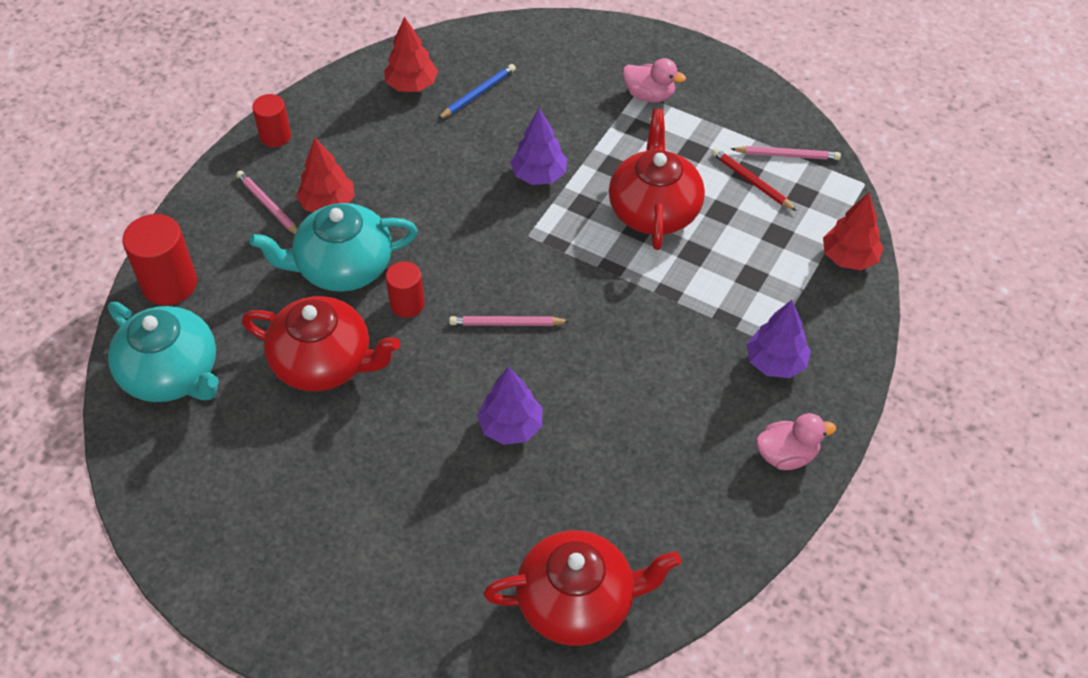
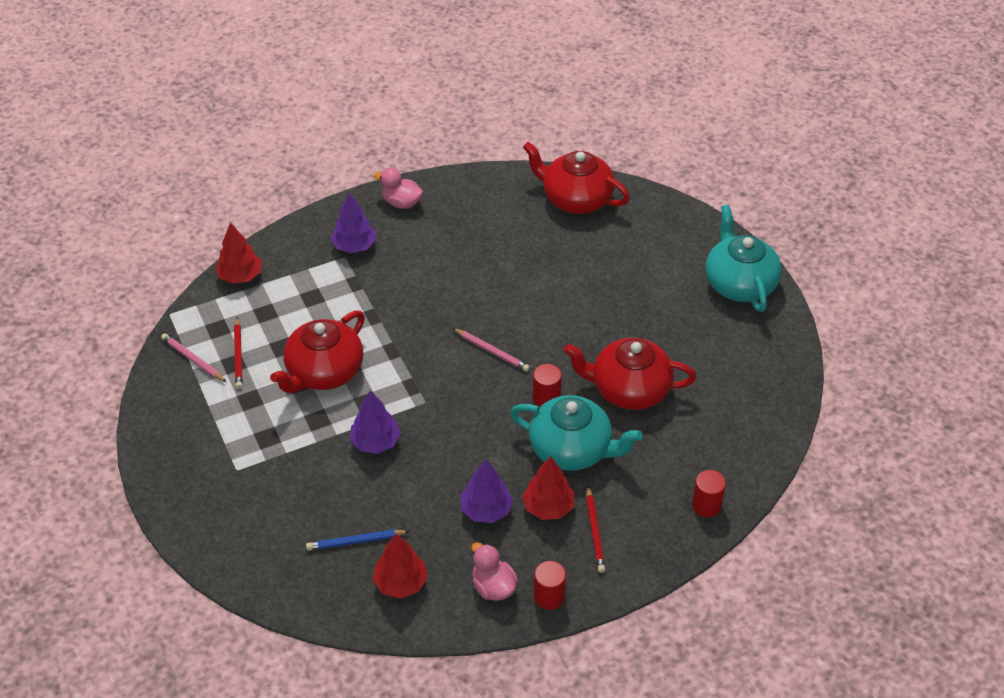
camera: 145 degrees left, 5 degrees down
(169, 284) = (706, 505): red cylinder -> red cylinder, size x0.62
(172, 374) = (736, 436): turquoise teapot -> turquoise teapot (739, 283)
(268, 206) = (595, 531): pink pencil -> red pencil
(324, 363) = (629, 389): red teapot -> red teapot turned 45 degrees counterclockwise
(511, 427) = (540, 293): purple tree -> purple tree (486, 510)
(649, 95) = (230, 461): pink duck -> pink duck (493, 587)

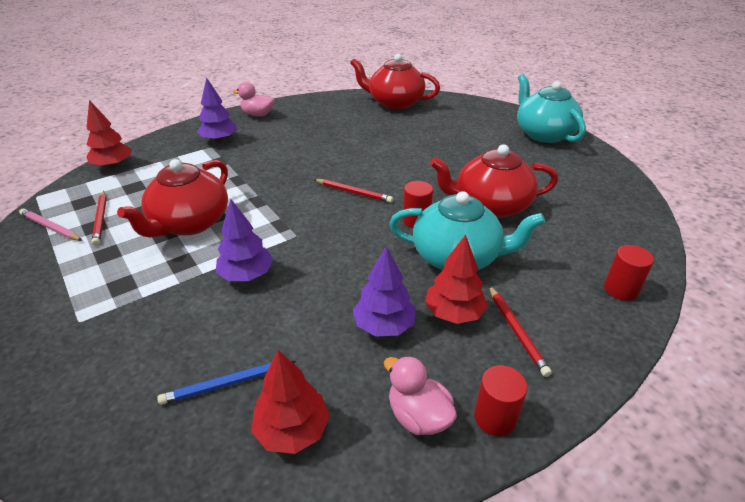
camera: 10 degrees left, 10 degrees down
(492, 351) = (354, 192): pink pencil -> red pencil

